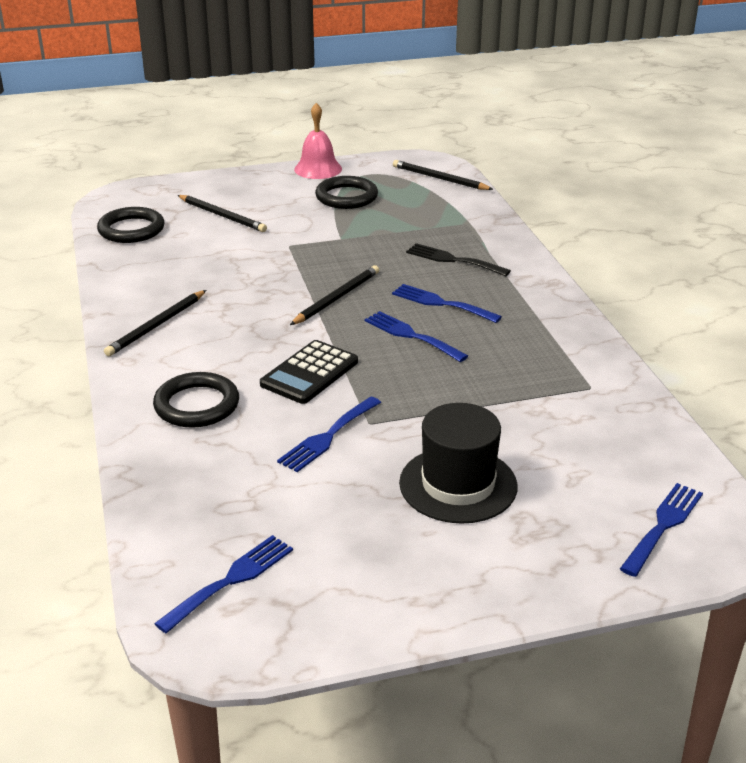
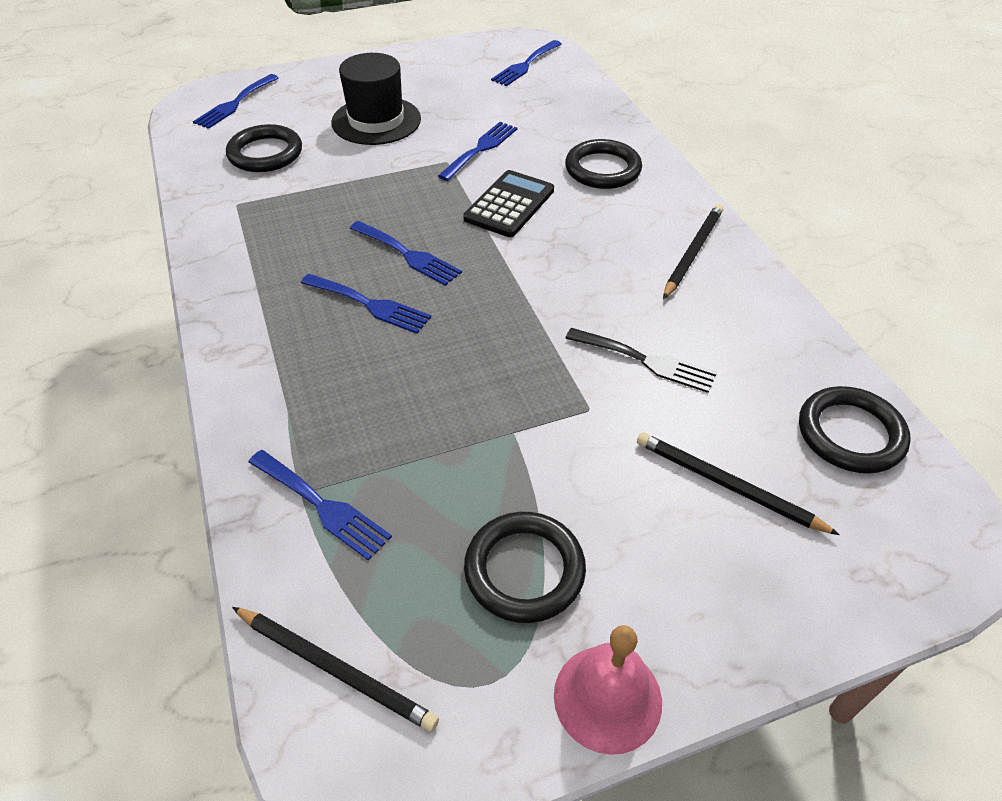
camera: 175 degrees right, 15 degrees up
(336, 298) = (500, 305): black pencil -> none
(453, 260) = (344, 390): black fork -> black fork (646, 361)
(456, 218) = (322, 506): none -> blue fork
(585, 444) = (265, 153): none -> black ring

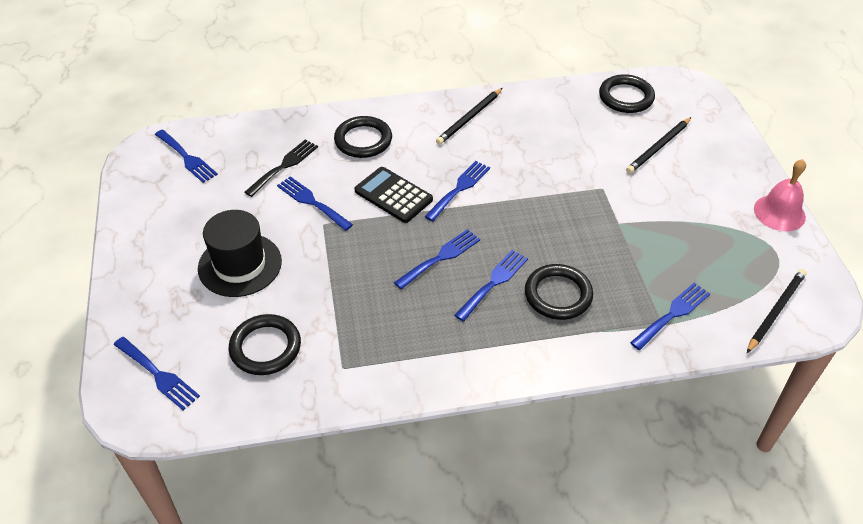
camera: 80 degrees left, 0 degrees up
(524, 570) = (713, 231): black ring -> black ring (558, 295)
(539, 258) = (459, 188): none -> blue fork
(646, 361) = (566, 158): black fork -> black fork (284, 166)
(692, 252) = (470, 118): black pencil -> black pencil turned 90 degrees counterclockwise

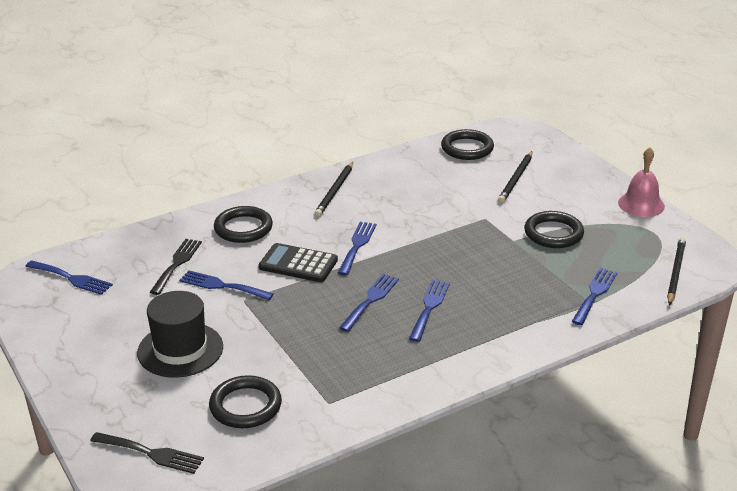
camera: 20 degrees left, 15 degrees down
(158, 375) = (151, 453): blue fork -> black fork
(558, 295) = (491, 303): black ring -> black ring (553, 233)

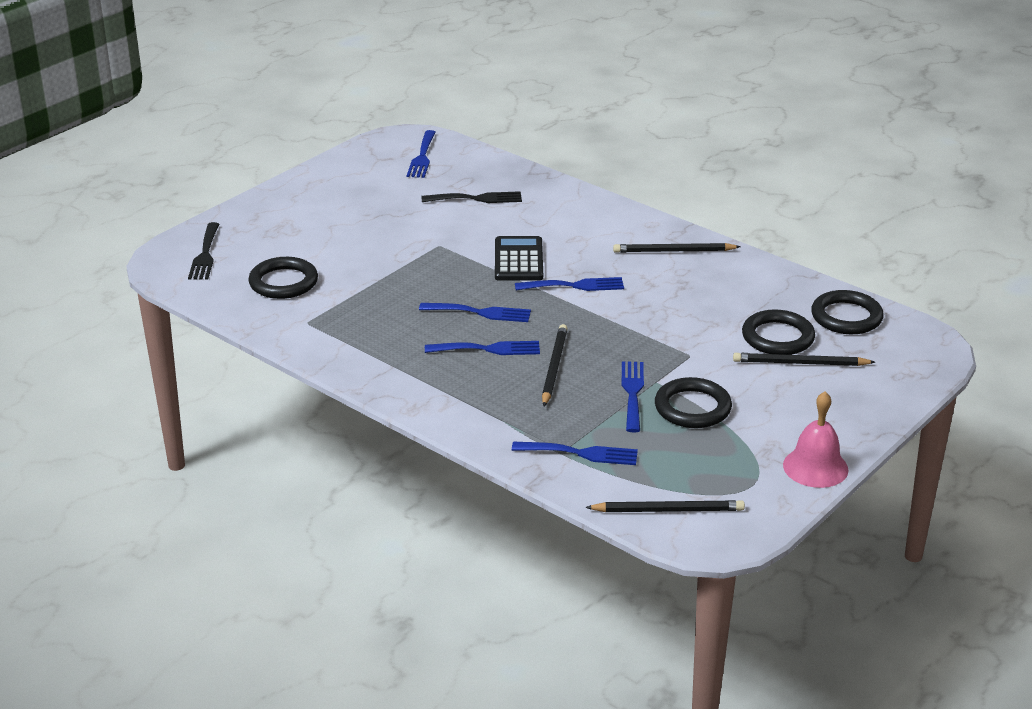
camera: 70 degrees right, 0 degrees up
(180, 350) = (346, 233): black hat -> none
(222, 286) = (455, 229): blue fork -> blue fork (632, 393)
(243, 228) = (562, 217): black ring -> black ring (777, 337)
(472, 281) = (554, 367): none -> black pencil

